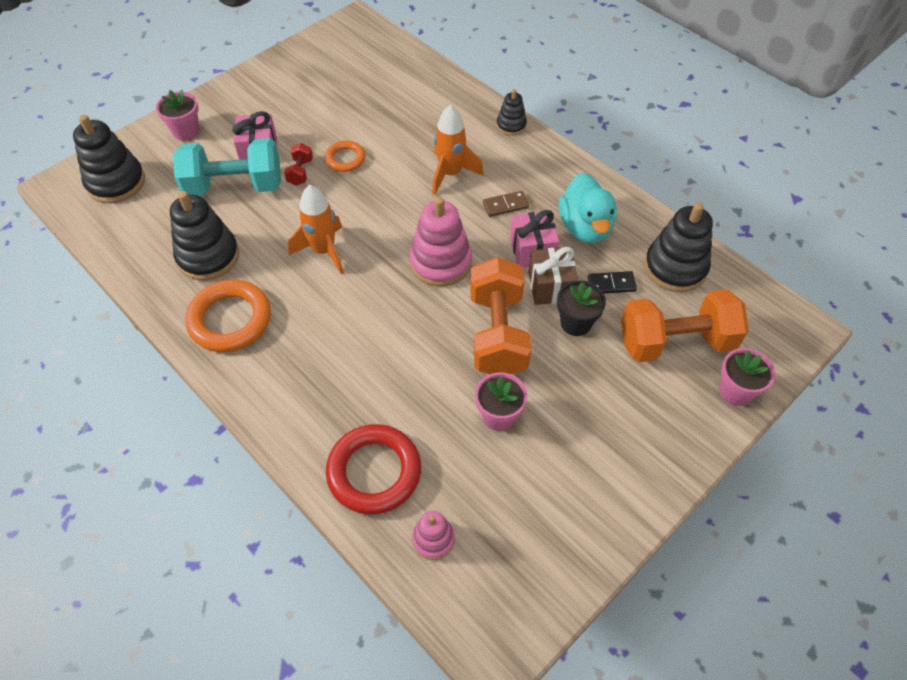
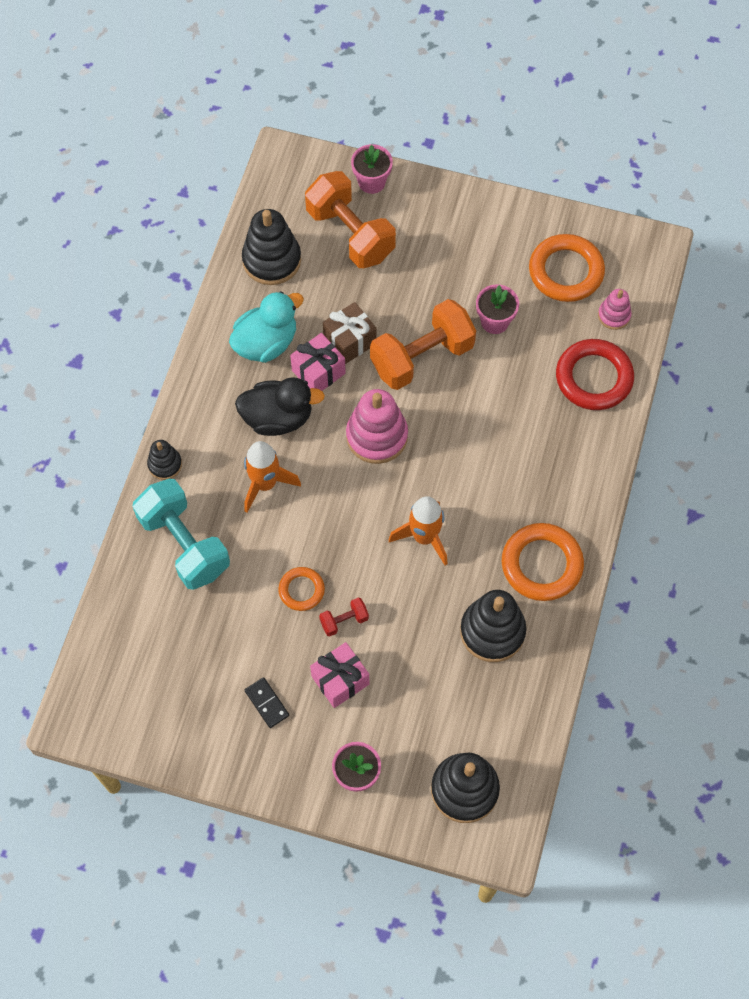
camera: 120 degrees left, 10 degrees up
(234, 186) = (399, 669): turquoise dumbbell -> turquoise dumbbell (184, 544)
(505, 205) = (278, 418): brown domino -> black duck
(519, 521) = (566, 271): none -> orange ring
(576, 323) = (376, 307): black flower pot -> none
(611, 284) = (319, 298): black domino -> black domino (267, 703)

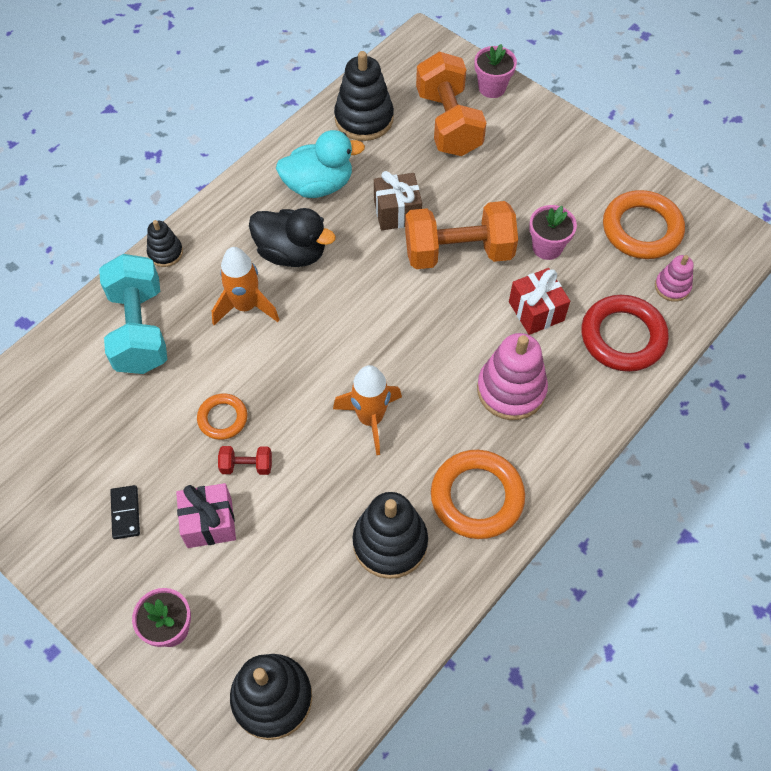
camera: 25 degrees right, 5 degrees down
(318, 372) = (352, 228): pink gift -> none
(377, 436) = (376, 306): pink stacking toy -> pink stacking toy (511, 390)
(513, 384) = (536, 311): none -> red gift

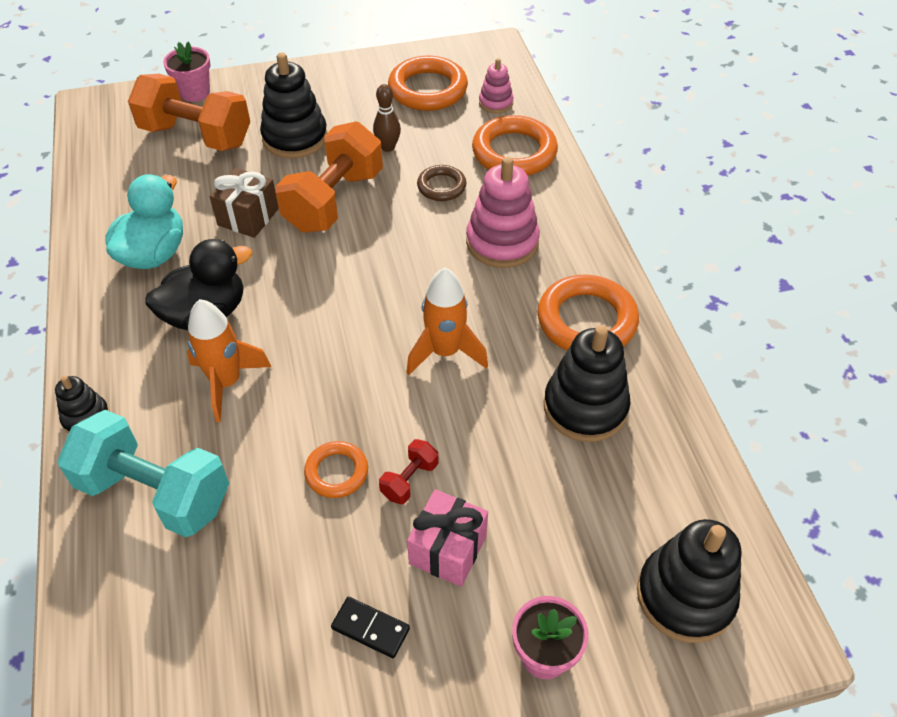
camera: 55 degrees left, 10 degrees down
(364, 119) = (122, 184): black stacking toy -> black stacking toy (295, 138)
(536, 311) = (441, 186): red gift -> brown ring
(547, 247) = (388, 147): pink flower pot -> brown bowling pin
(622, 337) = (514, 152): red ring -> orange ring

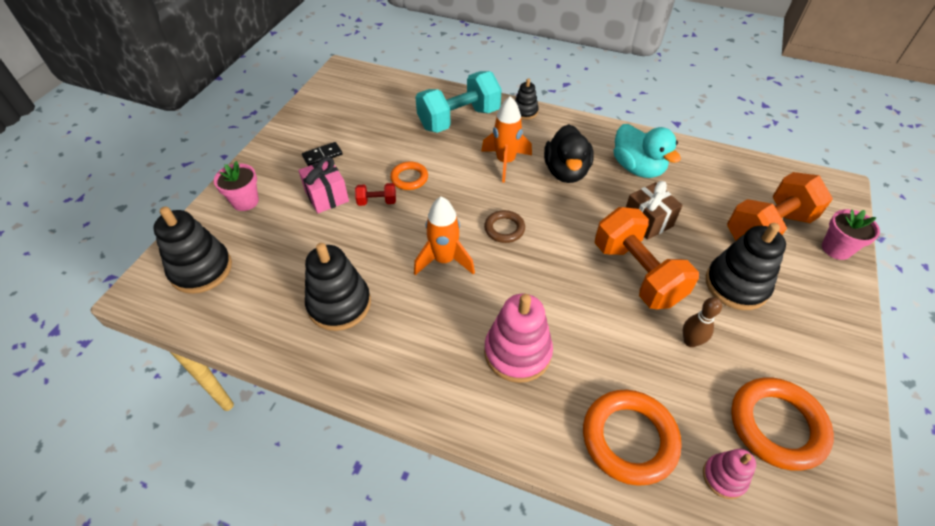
camera: 125 degrees right, 0 degrees up
(409, 480) = (377, 201): red dumbbell -> red dumbbell turned 75 degrees counterclockwise
(441, 186) = (613, 351): brown ring -> brown ring (504, 229)
(586, 320) = (399, 354): orange ring -> none

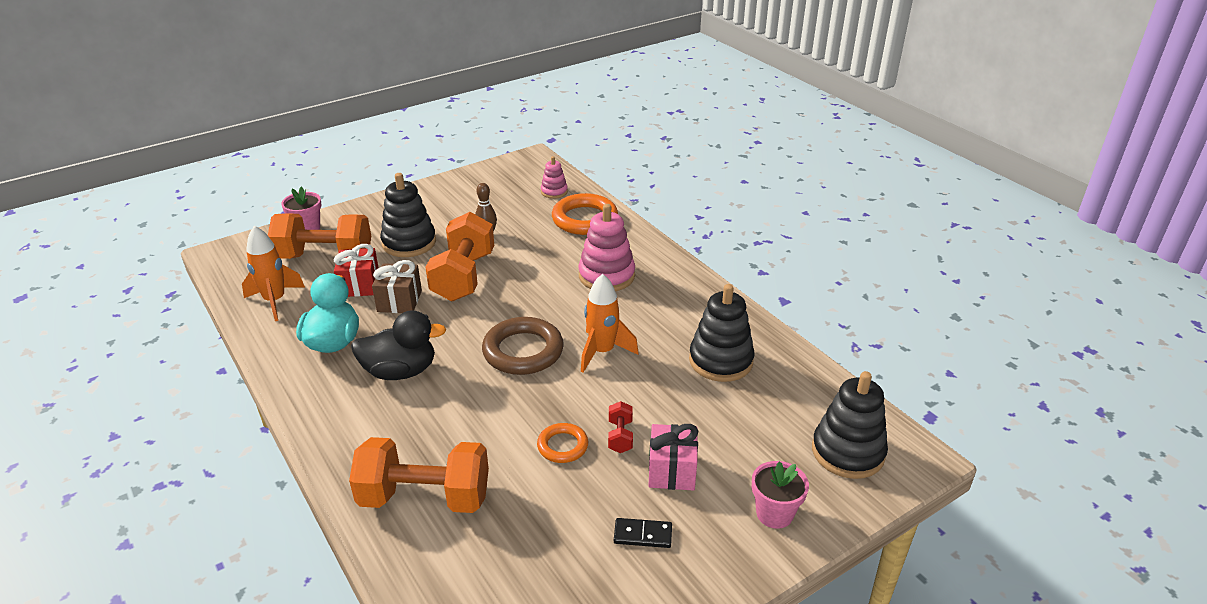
camera: 145 degrees left, 15 degrees down
(377, 201) = (620, 436): red dumbbell -> red dumbbell turned 60 degrees clockwise
(459, 119) = (425, 497): turquoise dumbbell -> orange dumbbell
(504, 229) = (523, 351): brown ring -> brown ring, size x1.79
(505, 162) = (443, 412): orange rocket -> orange rocket (275, 301)
(525, 112) = (337, 464): black stacking toy -> none
(566, 172) = (400, 371): black duck -> black duck turned 45 degrees clockwise
(697, 218) = (359, 285): none -> red gift
(776, 425) = (497, 193): orange ring -> none

